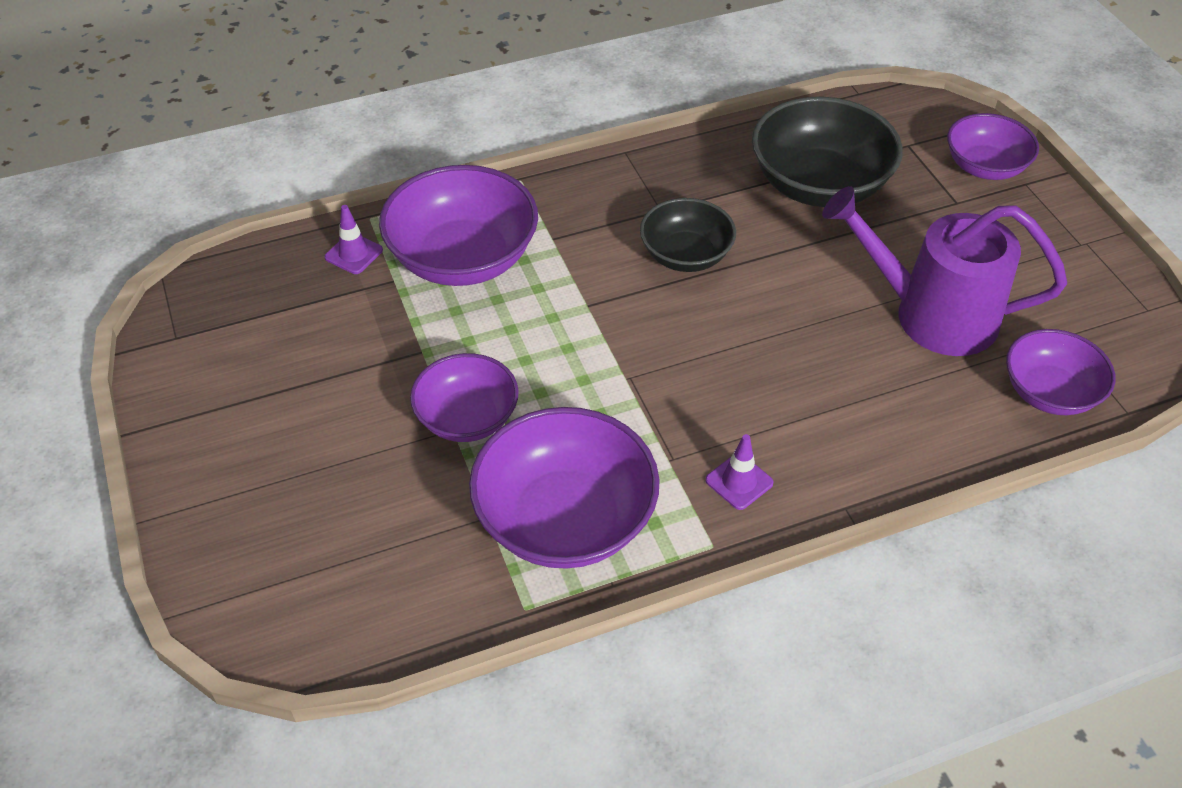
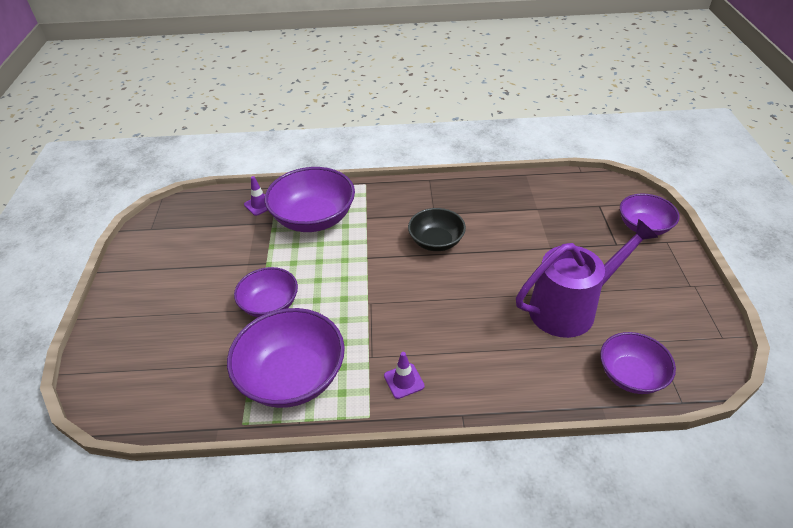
camera: 20 degrees right, 5 degrees down
(819, 185) = (533, 218): black bowl -> none
(930, 314) = (570, 307): purple watering can -> purple watering can turned 120 degrees clockwise

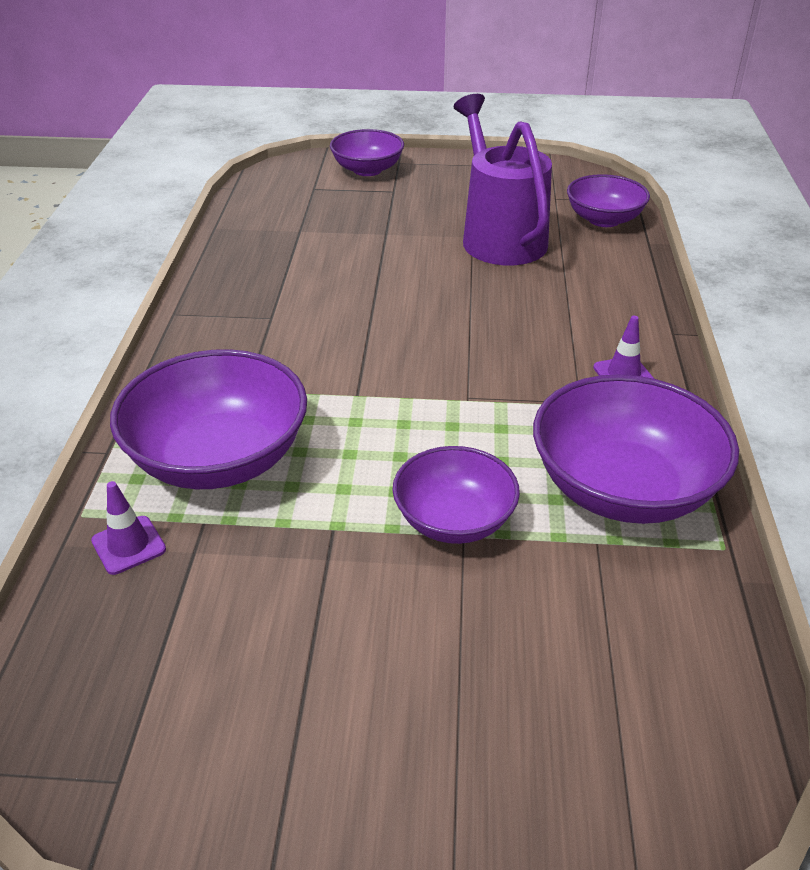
camera: 85 degrees left, 5 degrees down
(436, 241) = (341, 322): black bowl -> none

